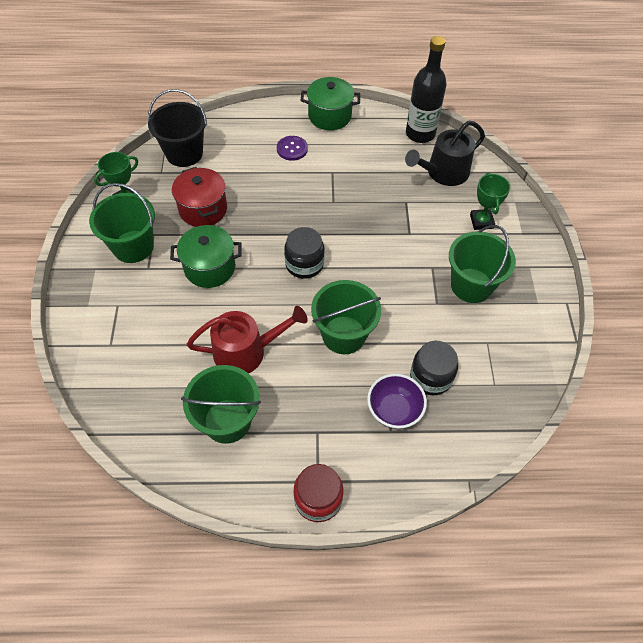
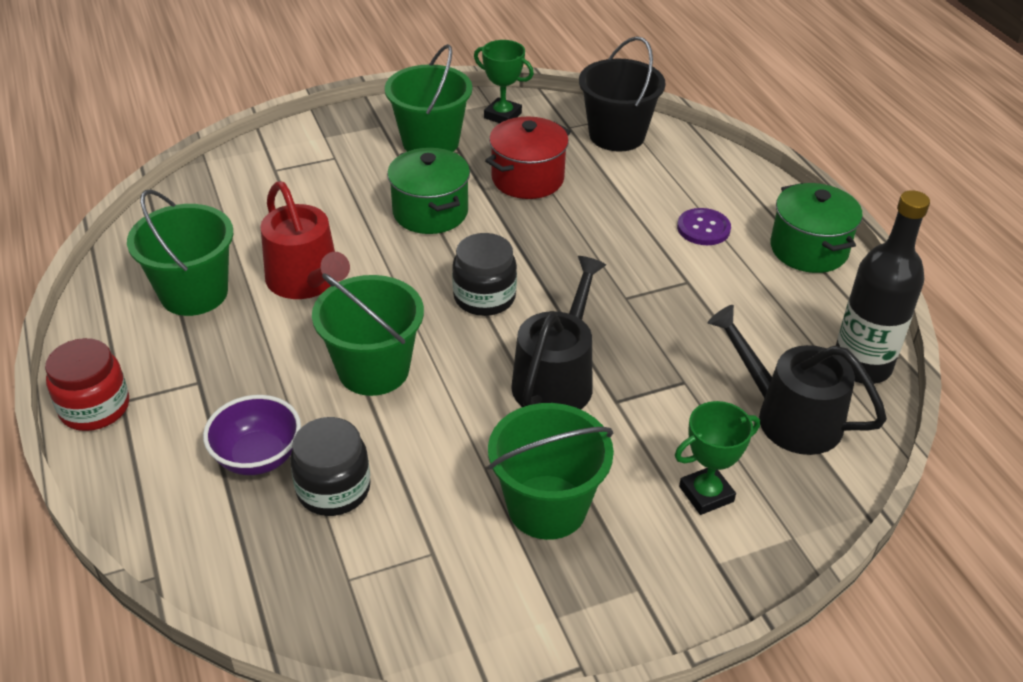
camera: 70 degrees right, 15 degrees down
(384, 252) = (556, 379): none -> black watering can

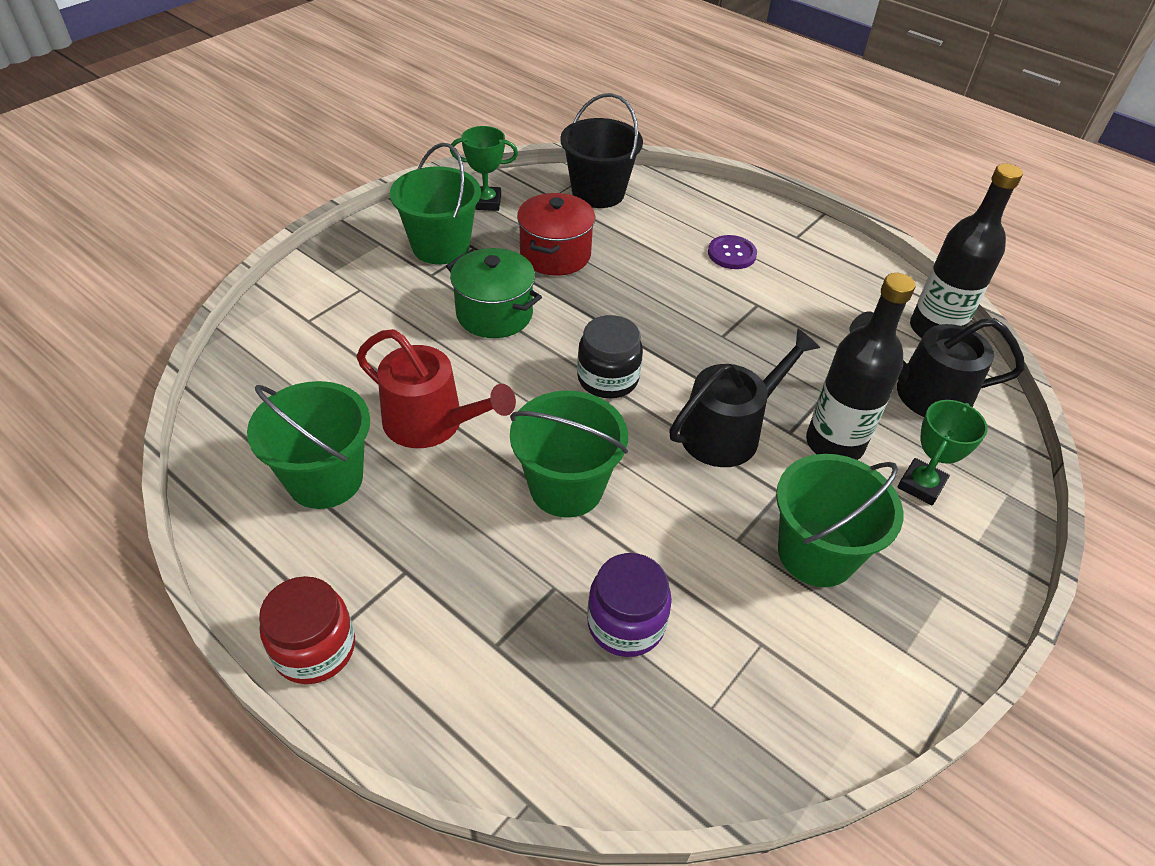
camera: 30 degrees left, 5 degrees up
(258, 457) = (528, 624): purple bowl -> none
(333, 489) = (626, 623): black jar -> purple jar
(556, 379) = (728, 431): black watering can -> black watering can turned 60 degrees clockwise
(651, 427) = (834, 444): none -> black bottle
(808, 249) = (821, 246): green pot -> none

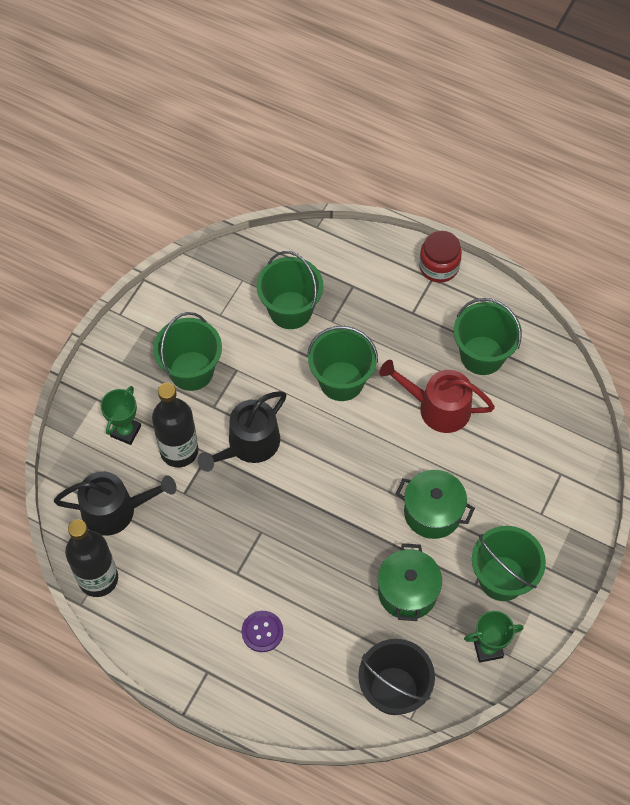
camera: 170 degrees right, 15 degrees up
(555, 255) = (407, 592): red pot -> green pot
(607, 378) = (335, 470): black jar -> none
(626, 623) = (290, 310): purple jar -> green bucket

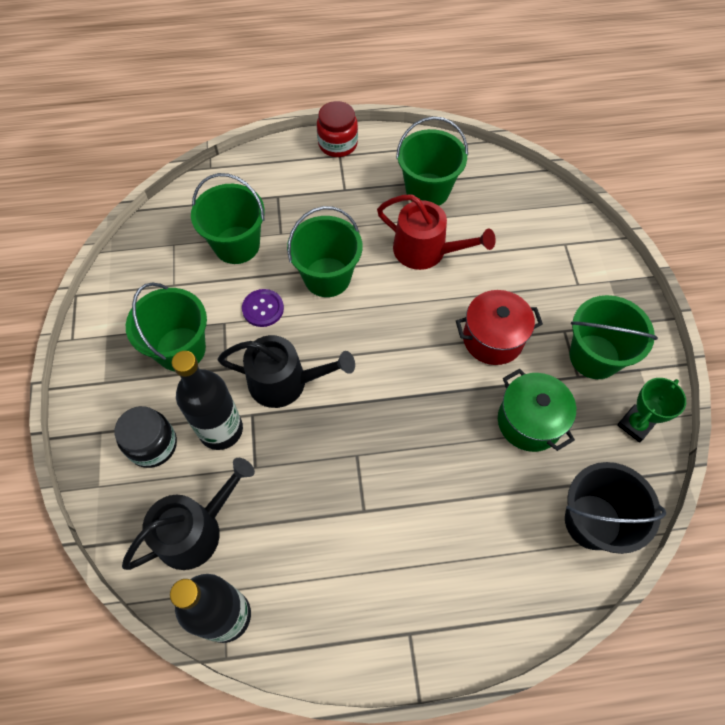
camera: 35 degrees left, 0 degrees up
(125, 431) = (152, 445): green trophy -> black jar
(249, 444) = (285, 382): black watering can -> black watering can turned 90 degrees counterclockwise
(262, 632) = (431, 552): purple button -> purple button (263, 309)
(432, 512) = (493, 339): green pot -> red pot
(438, 407) = (426, 251): red watering can -> red watering can turned 135 degrees counterclockwise

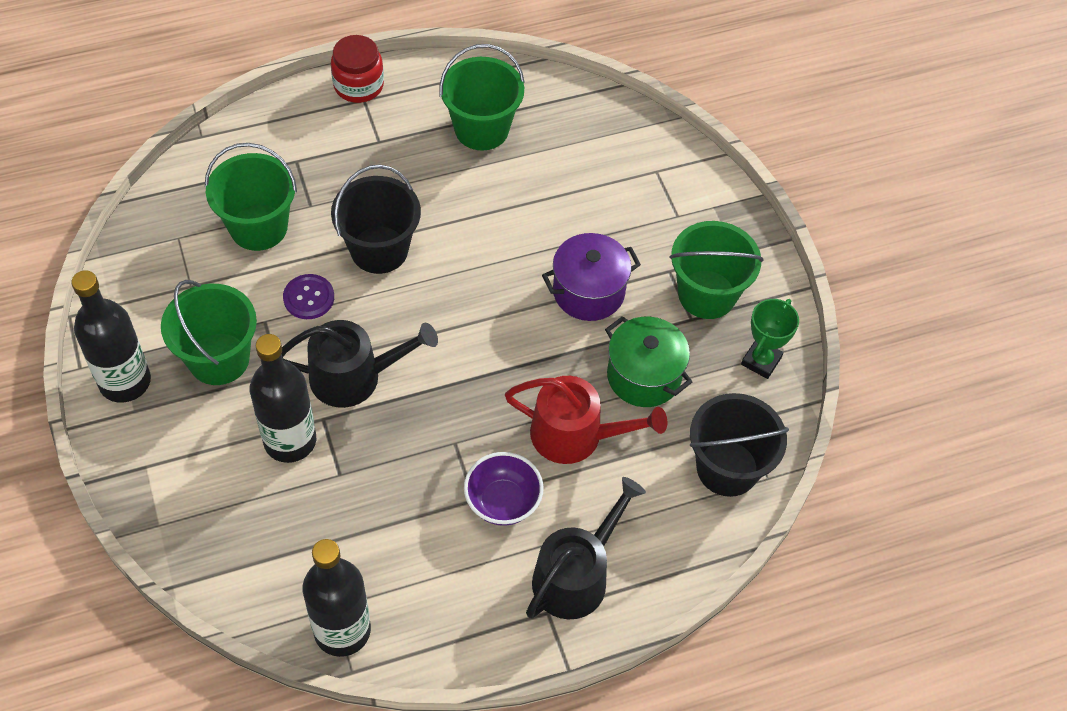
camera: 15 degrees left, 5 degrees down
(103, 356) = (125, 382): none -> black bottle
(152, 445) = (212, 470): black jar -> none
(195, 530) = (286, 551): black watering can -> black watering can (576, 575)
(327, 277) = (379, 250): green bucket -> black bucket
(388, 518) = (503, 502): none -> purple bowl
(426, 251) = (493, 202): red watering can -> red watering can (575, 435)
(493, 339) = (588, 292): red pot -> purple pot

